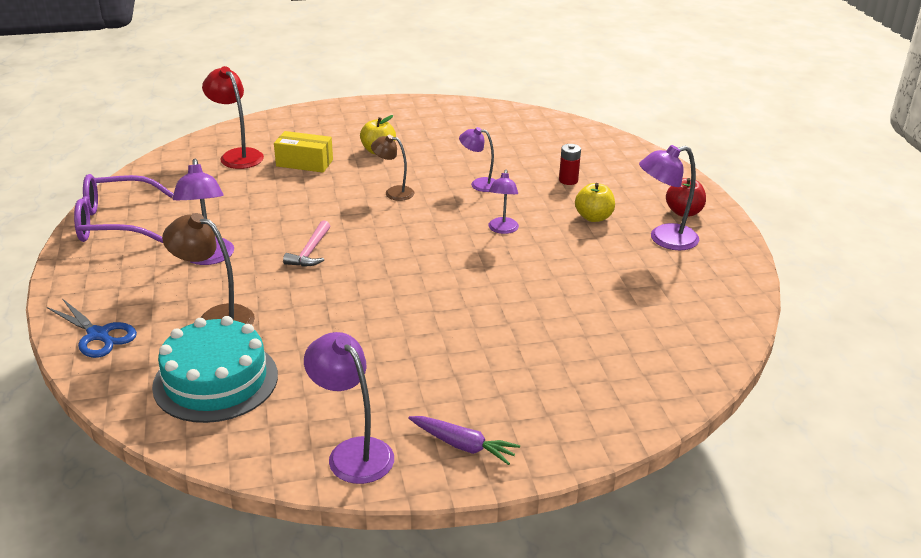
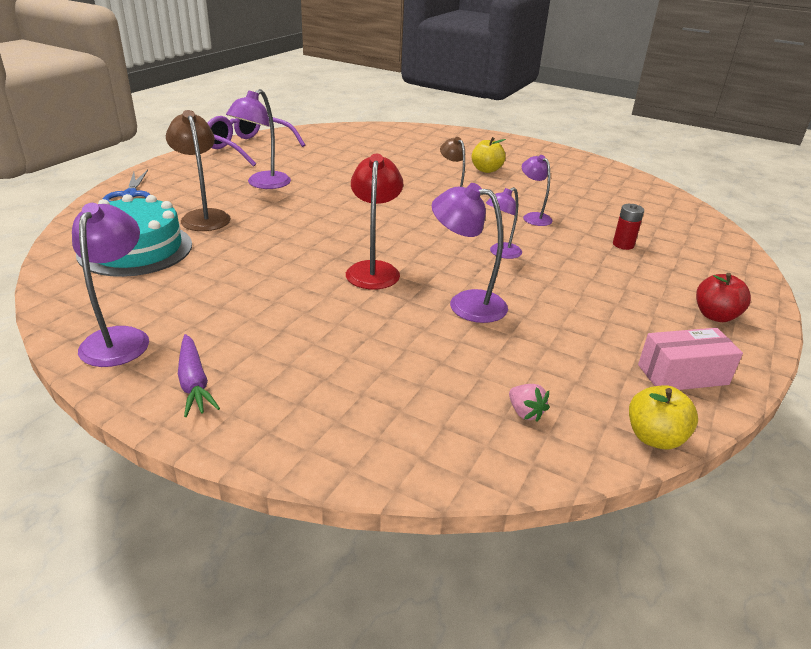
camera: 40 degrees right, 0 degrees up
(237, 155) = (383, 140): red lamp -> red lamp (373, 269)
(304, 163) = (420, 159): yellow box -> none
(310, 252) = (330, 207): pink hammer -> none
(593, 217) = (604, 280): yellow apple -> yellow apple (654, 437)
(664, 239) = (655, 327): purple lamp -> purple lamp (466, 303)
(672, 339) = (525, 413): none -> pink strawberry
(714, 265) = (682, 375): none -> pink box

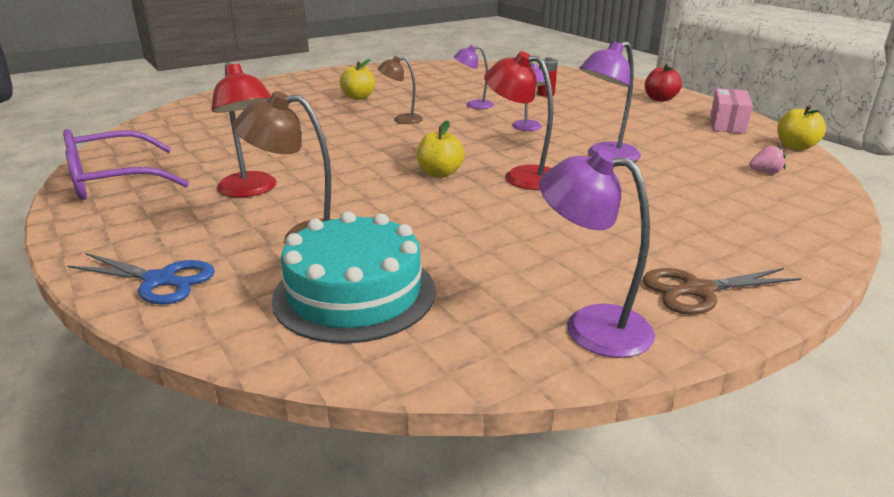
camera: 60 degrees left, 5 degrees down
(194, 382) = (698, 290): purple carrot -> brown scissors
(263, 184) = (251, 190): purple lamp -> red lamp
(348, 236) = (440, 173): none -> yellow apple

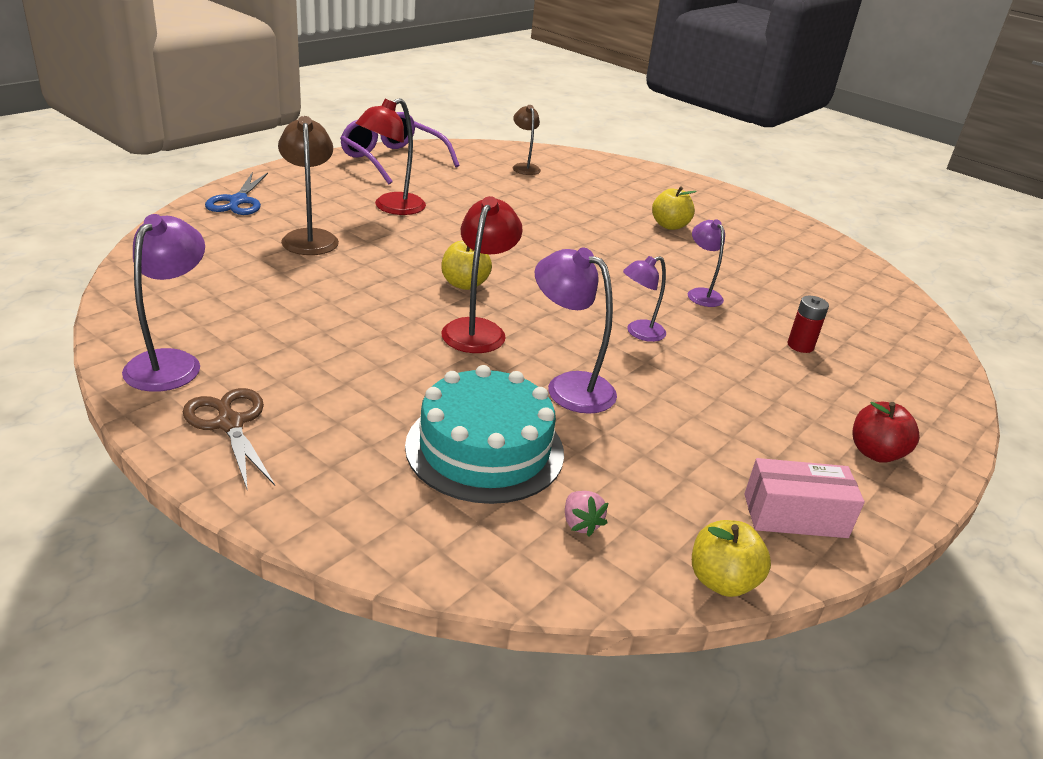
camera: 70 degrees right, 5 degrees up
(354, 293) = (222, 265): turquoise cake -> turquoise cake (485, 449)
(401, 119) = (612, 254): brown lamp -> brown lamp (524, 167)

